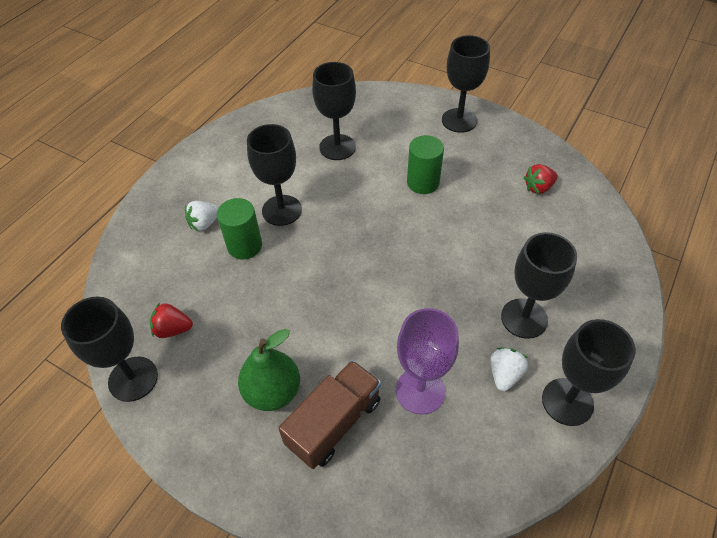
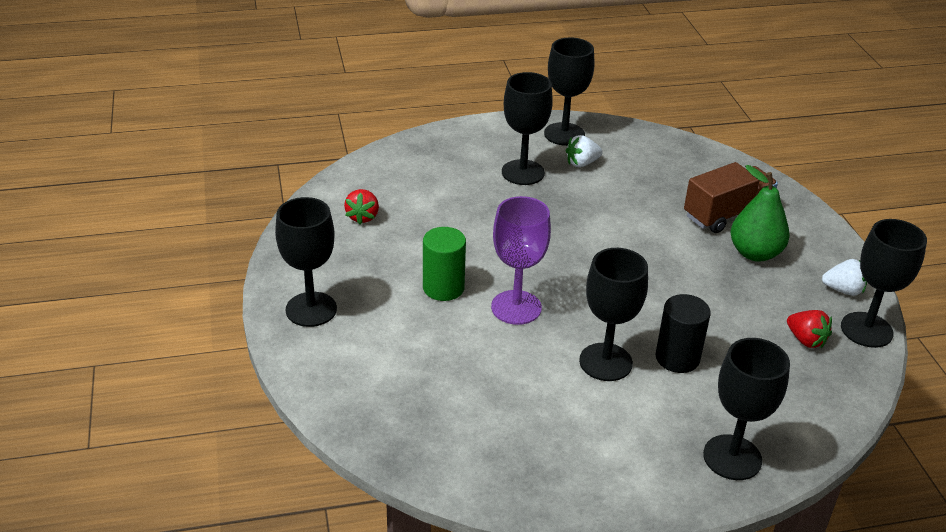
camera: 135 degrees left, 15 degrees down
(204, 223) = (698, 407): white strawberry -> white strawberry (843, 290)
(244, 246) = (677, 358): green cylinder -> black cylinder
(334, 423) = (726, 214): brown truck -> brown truck turned 150 degrees clockwise
(337, 147) = (467, 379): black goblet -> black goblet (732, 457)
(420, 391) = (648, 191): purple goblet -> purple goblet (516, 307)
(538, 188) = (363, 217): red strawberry -> red strawberry turned 75 degrees clockwise

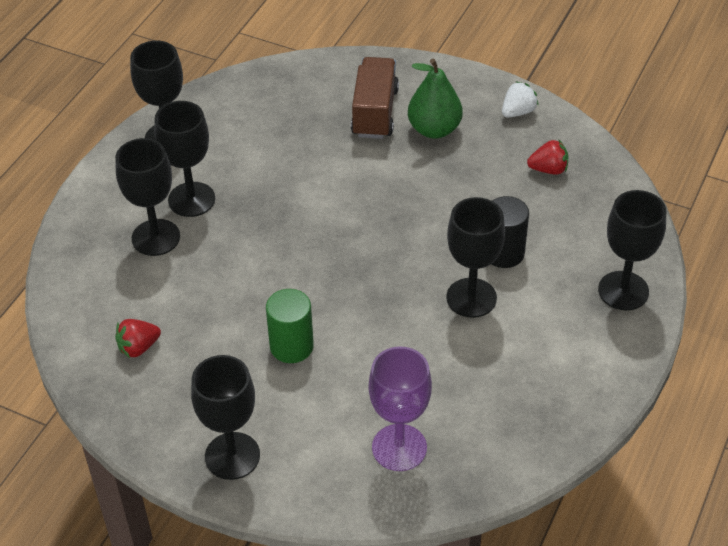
camera: 50 degrees left, 10 degrees up
(363, 217) = (138, 347): red strawberry -> red strawberry turned 105 degrees clockwise
(516, 307) = (360, 313): purple goblet -> purple goblet (399, 447)
(582, 163) = (220, 154): white strawberry -> none
(866, 330) = (567, 130): black goblet -> black goblet (156, 237)

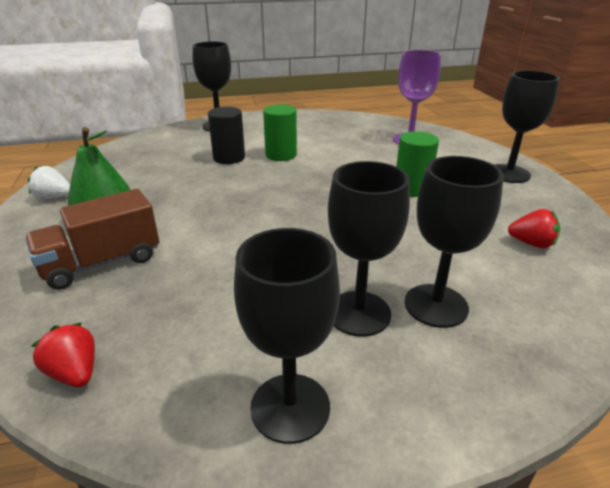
camera: 130 degrees left, 15 degrees down
(471, 298) = (281, 155): black goblet -> green cylinder
(548, 169) = (124, 168): red strawberry -> red strawberry (75, 373)

